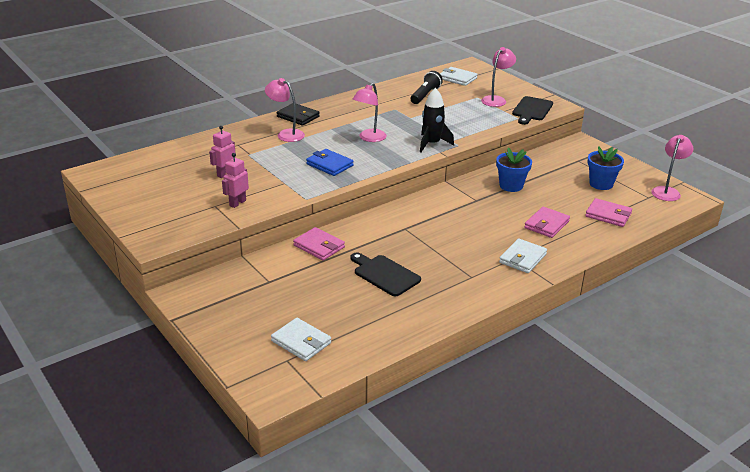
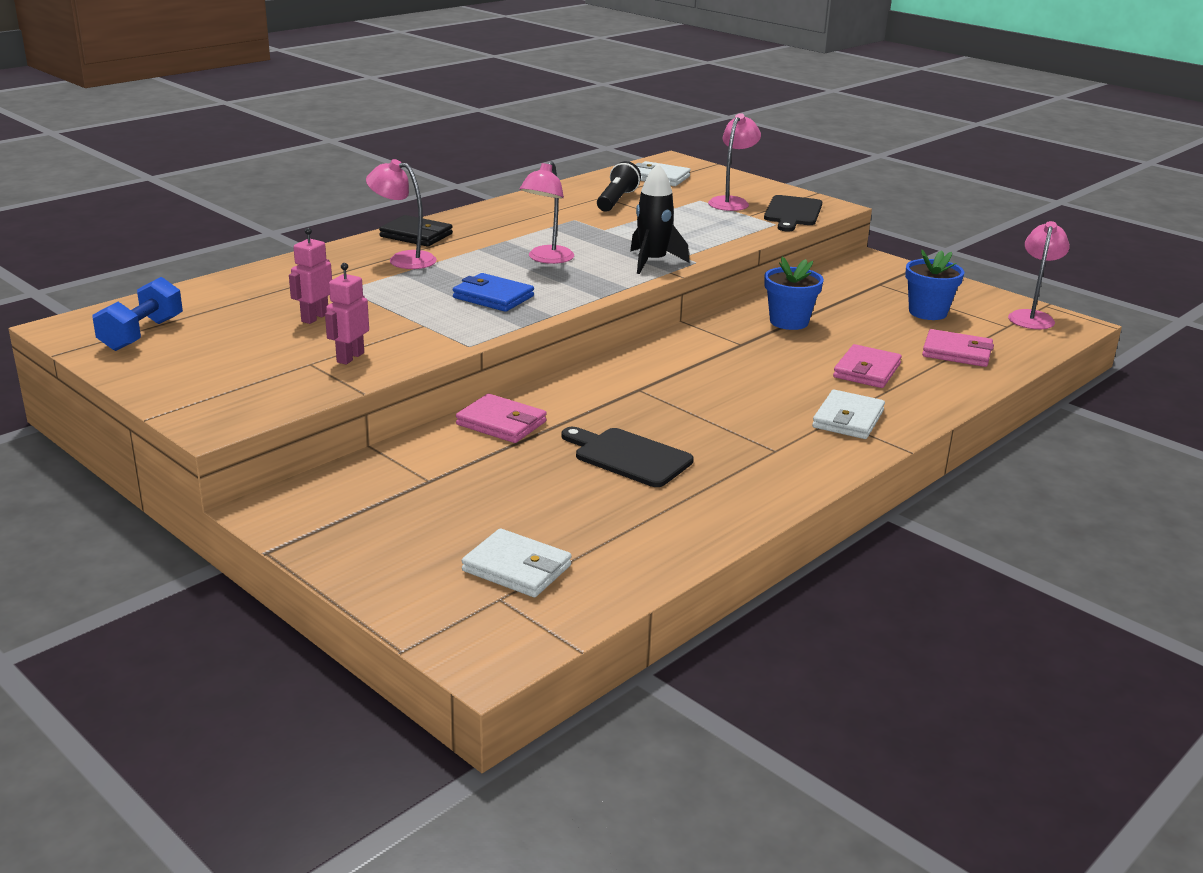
camera: 10 degrees left, 5 degrees down
(129, 180) = (142, 334): none -> blue dumbbell

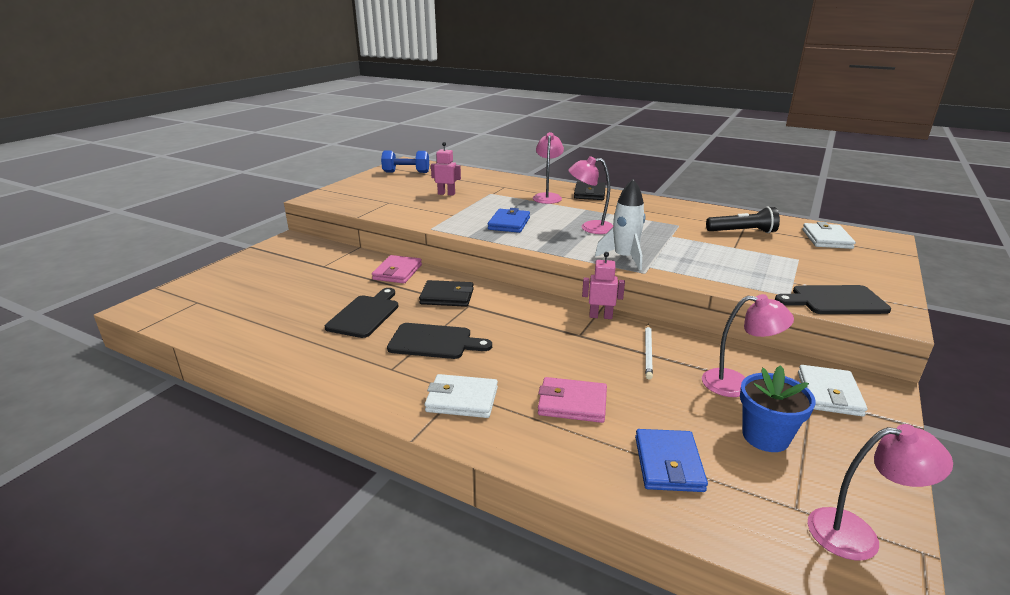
camera: 75 degrees right, 0 degrees up
(350, 357) = (399, 208): pink robot -> pink robot (600, 316)
(516, 568) = (227, 301): white wallet -> white wallet (829, 394)
(606, 398) = (447, 296): none -> black wallet
(652, 262) = (624, 258): black rocket -> white rocket
(723, 420) = (434, 342): none -> black cutting board
(731, 202) = (816, 271): pink lamp -> pink lamp (737, 384)
(789, 322) = (648, 352): blue flower pot -> white pencil
(957, 352) = (668, 464): pink wallet -> blue wallet

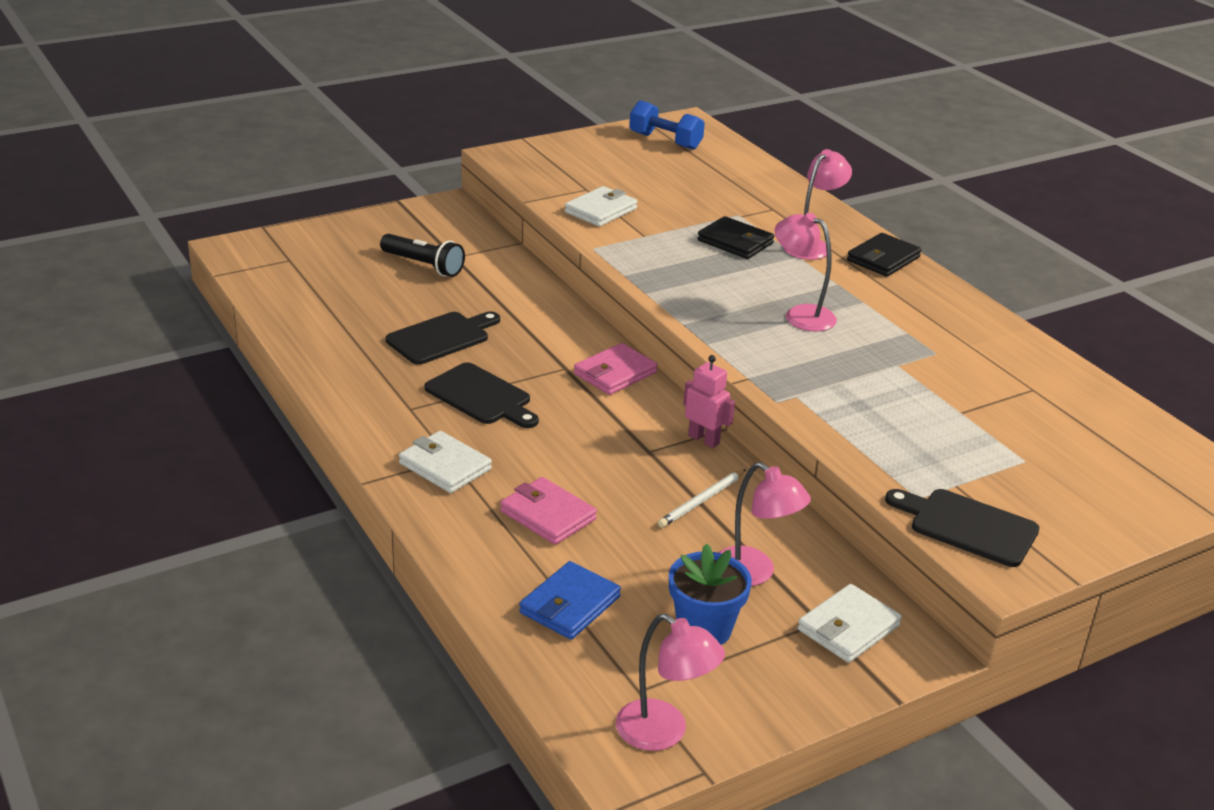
camera: 30 degrees right, 5 degrees up
(397, 272) = (529, 295): pink wallet -> pink wallet (615, 373)
(446, 194) = (676, 197): pink robot -> none
(447, 296) = (552, 348): black wallet -> black wallet (735, 242)
(509, 223) = (700, 273): blue wallet -> none
(624, 258) = (781, 373): white rocket -> none
(742, 232) = (1015, 395): black flashlight -> black flashlight (423, 265)
(826, 239) = (1129, 450): white wallet -> white wallet (601, 210)

